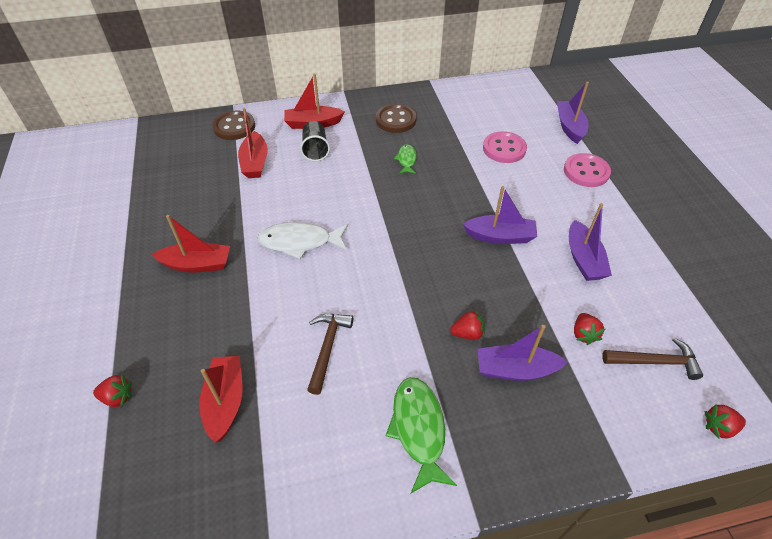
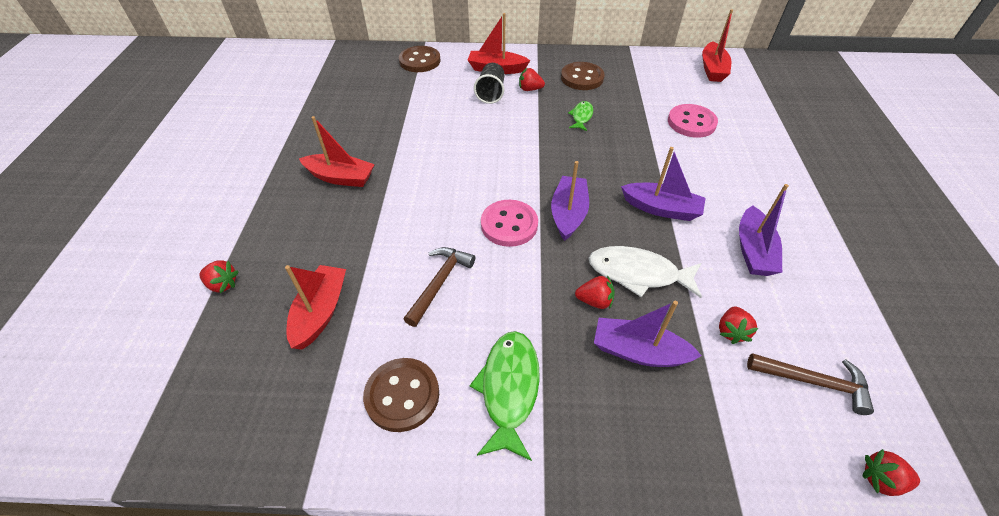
camera: 15 degrees right, 0 degrees up
(255, 162) = (428, 95): red boat -> red boat (712, 69)
(299, 242) = (446, 175): white fish -> white fish (638, 273)
(328, 459) = (402, 395): none -> brown button
(351, 140) = (530, 89): none -> red strawberry
(569, 127) = (773, 112): purple boat -> purple boat (568, 214)
(586, 172) = (781, 160): pink button -> pink button (509, 225)

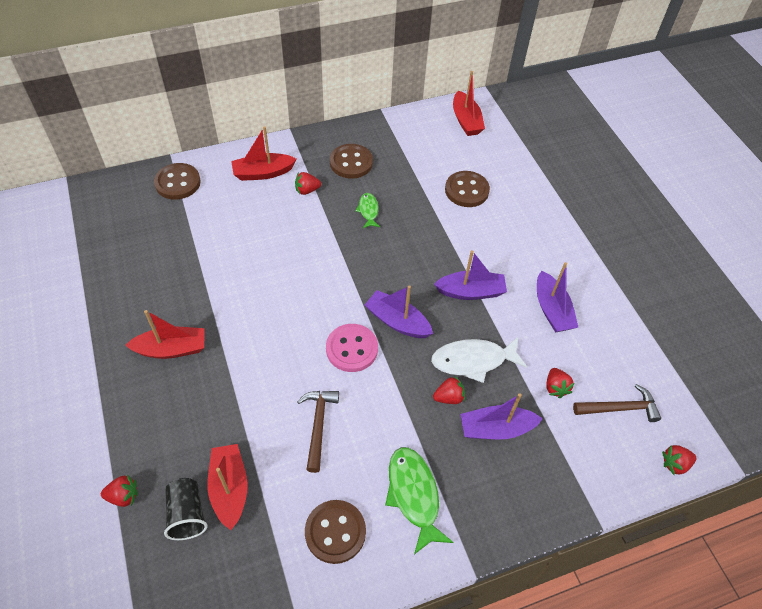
camera: 25 degrees left, 5 degrees up
(491, 93) = (271, 205): black cup -> black cup (187, 514)
(568, 214) = (397, 321): purple boat -> purple boat turned 45 degrees counterclockwise
(691, 122) = (466, 190): pink button -> brown button

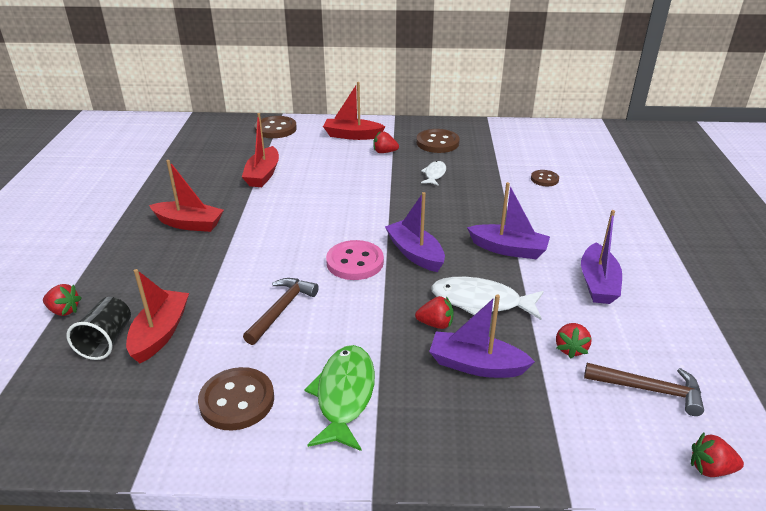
camera: 25 degrees right, 20 degrees down
(368, 210) = (434, 174): green fish -> white fish
(466, 121) = (569, 136): red boat -> red boat (263, 175)
(466, 190) = (544, 179): brown button -> brown button, size x0.58

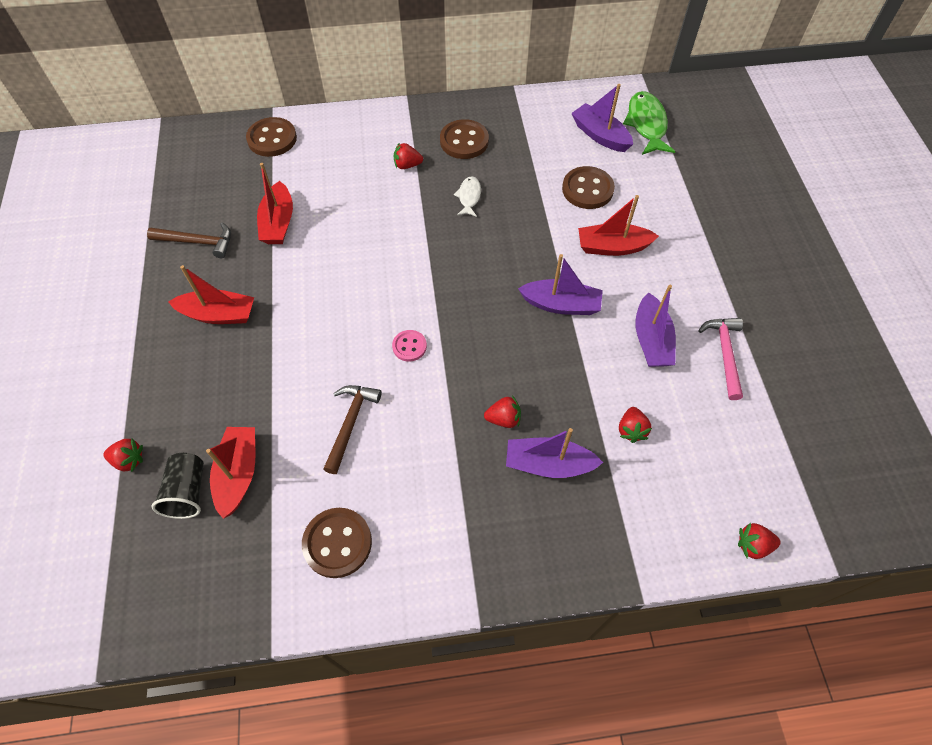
camera: 10 degrees left, 25 degrees up
(344, 395) = (434, 520): green fish -> green fish (646, 124)
(352, 135) = (365, 140): red boat -> red boat (612, 247)
(355, 262) = (409, 346): pink button -> pink button, size x0.58
(415, 253) = (468, 324): purple boat -> purple boat (600, 135)
(481, 302) = (542, 382): white fish -> none
(544, 179) = (587, 189): brown button -> brown button, size x1.71
(649, 389) = (702, 467): brown hammer -> brown hammer (197, 242)
(676, 302) = (724, 354): none -> pink hammer

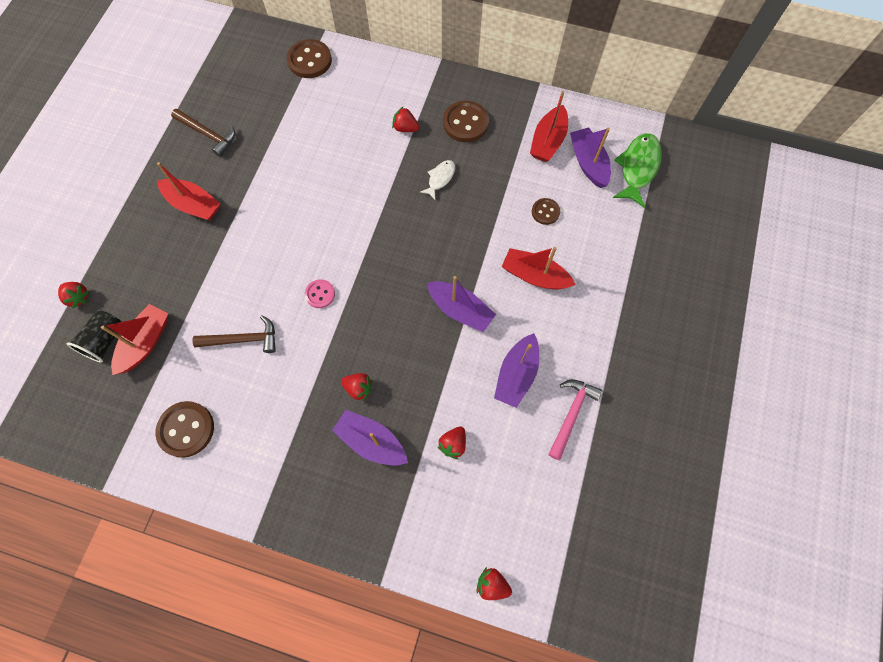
camera: 25 degrees right, 10 degrees up
(278, 223) = (276, 141): red boat -> red boat (548, 141)
(350, 424) = (243, 339): brown hammer -> brown hammer turned 45 degrees clockwise
(587, 189) = (545, 212): brown button -> brown button, size x0.58

